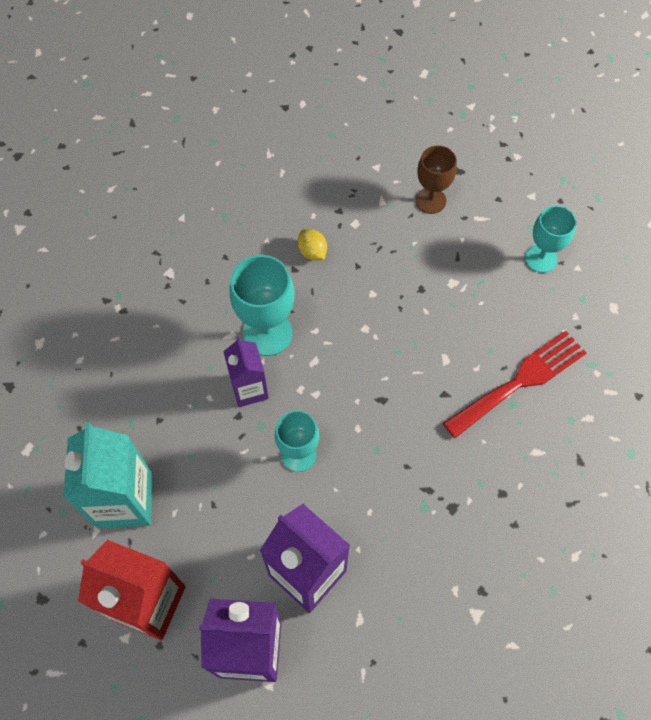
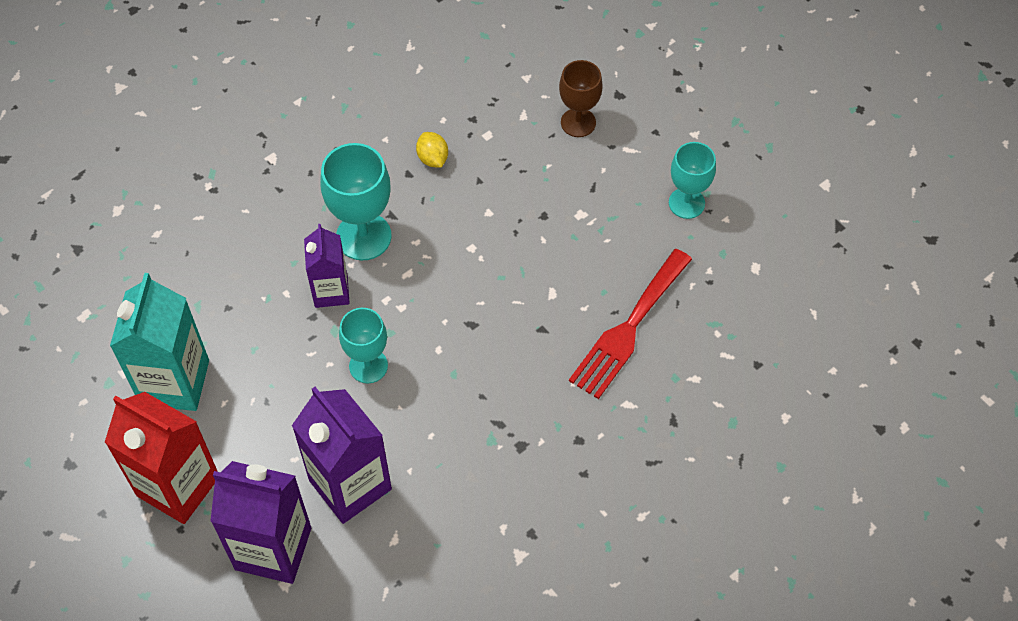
camera: 10 degrees right, 5 degrees down
(520, 381) = (628, 328): red fork -> red fork turned 150 degrees clockwise

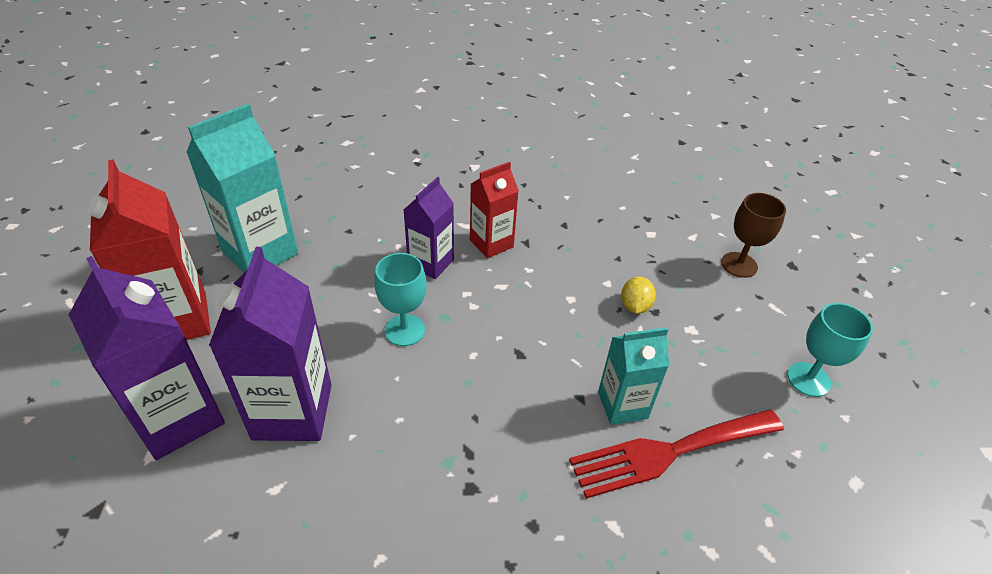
camera: 35 degrees right, 15 degrees down
(363, 236) = (491, 243): turquoise goblet -> red carton
(432, 158) = (592, 225): yellow lemon -> yellow lemon (635, 306)
(575, 314) = (622, 405): none -> turquoise carton

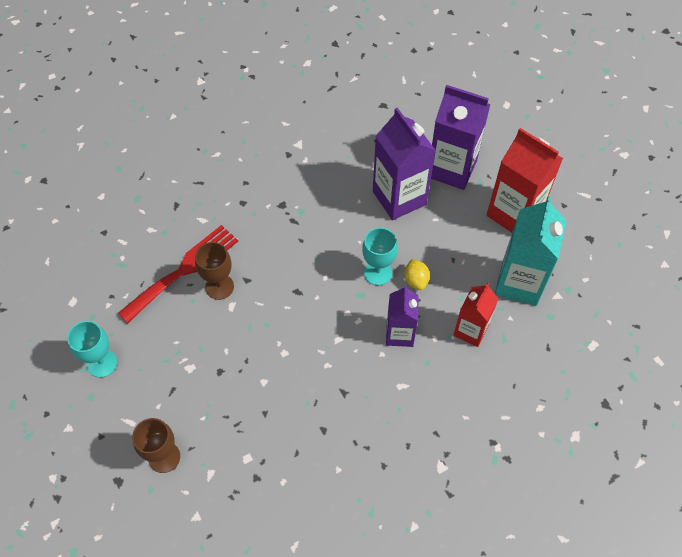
camera: 155 degrees right, 15 degrees up
(491, 243) = (369, 376): red carton -> red carton (470, 330)
(622, 405) = (219, 287): turquoise carton -> brown goblet
(635, 306) = (236, 369): yellow lemon -> yellow lemon (416, 280)

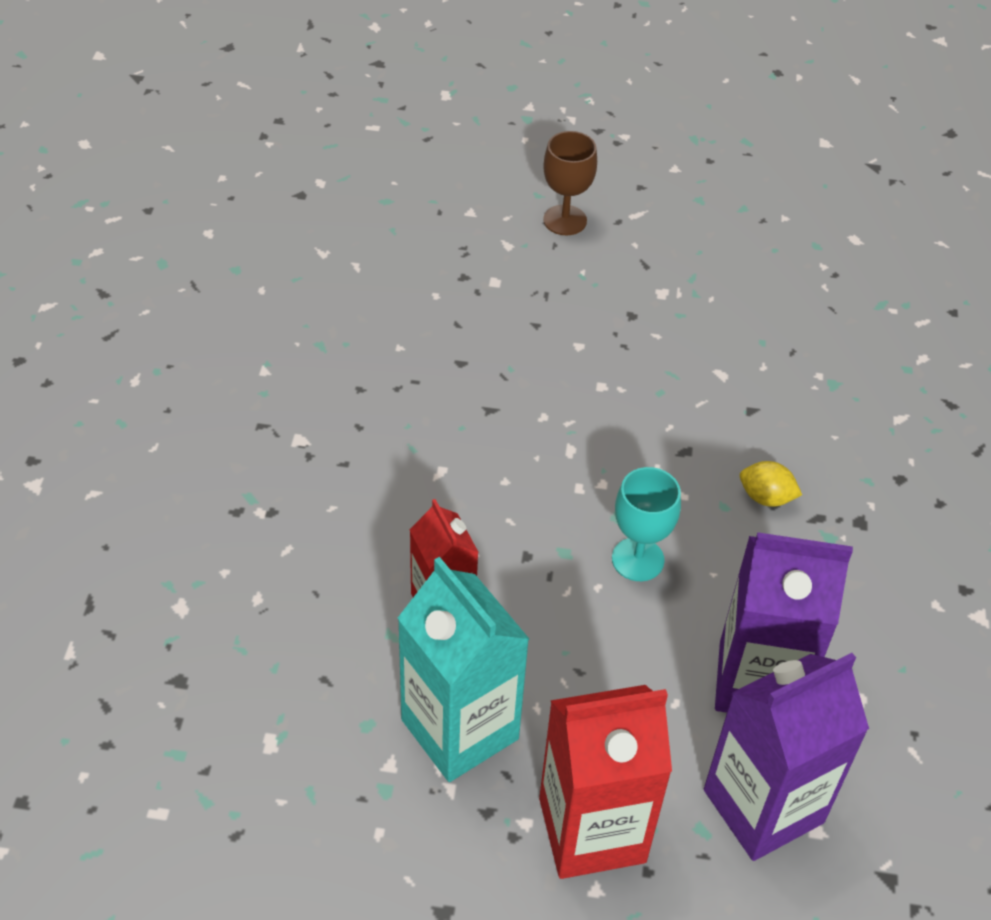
camera: 125 degrees right, 10 degrees down
(102, 363) = (738, 226): turquoise goblet -> none
(184, 270) = (821, 357): red fork -> none
(219, 287) = (763, 377): brown goblet -> none
(399, 334) = (516, 519): purple carton -> none
(416, 280) = (584, 596): yellow lemon -> yellow lemon (766, 497)

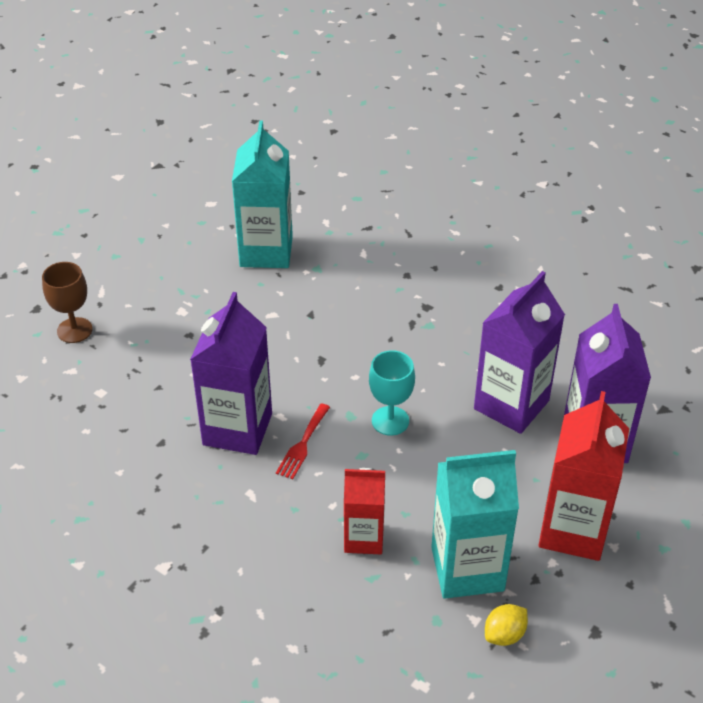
camera: 60 degrees left, 5 degrees down
(524, 419) = (237, 429): none -> purple carton
(542, 488) = (303, 444): none -> red fork
(766, 497) = (382, 339): yellow lemon -> yellow lemon (504, 635)
(819, 324) = (266, 251): none -> turquoise carton

